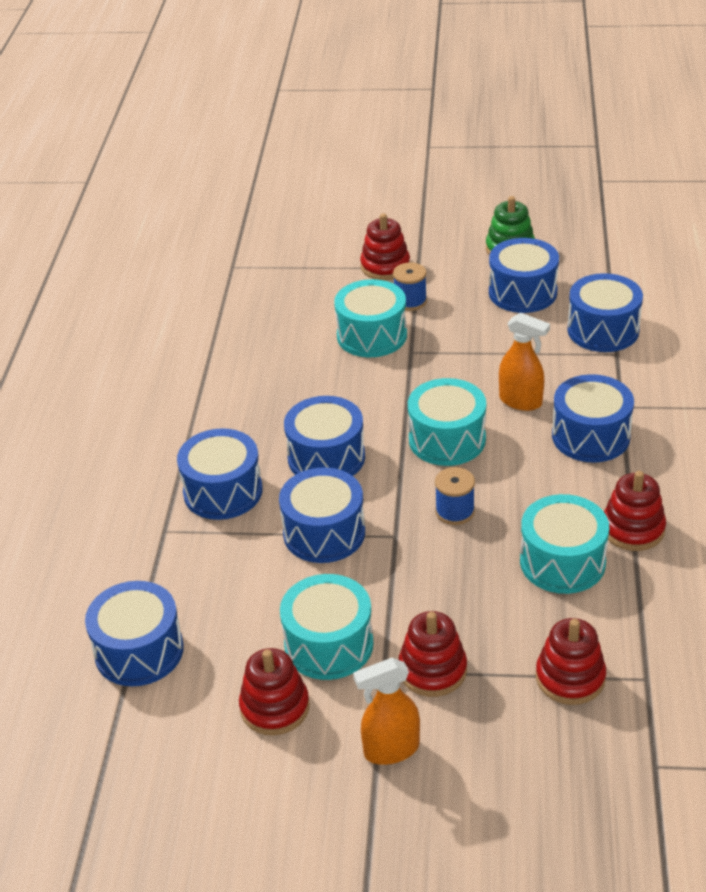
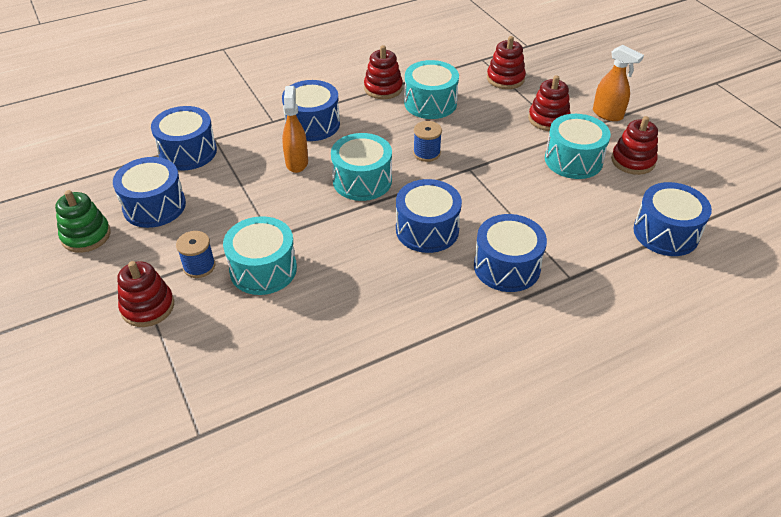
camera: 125 degrees left, 5 degrees up
(324, 533) = (496, 199): blue drum -> none

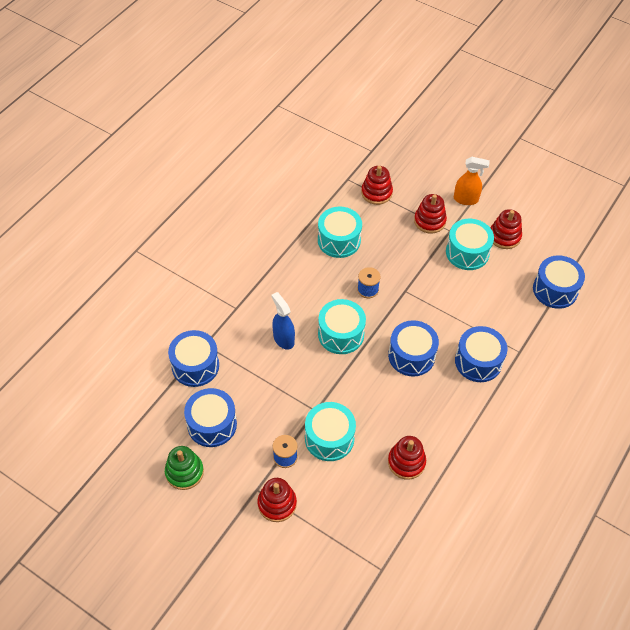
camera: 30 degrees left, 10 degrees up
(297, 162) = (283, 339): orange spray bottle -> blue spray bottle
(312, 124) = (268, 298): blue drum -> none
(383, 88) = (294, 240): red stacking toy -> red stacking toy (406, 462)

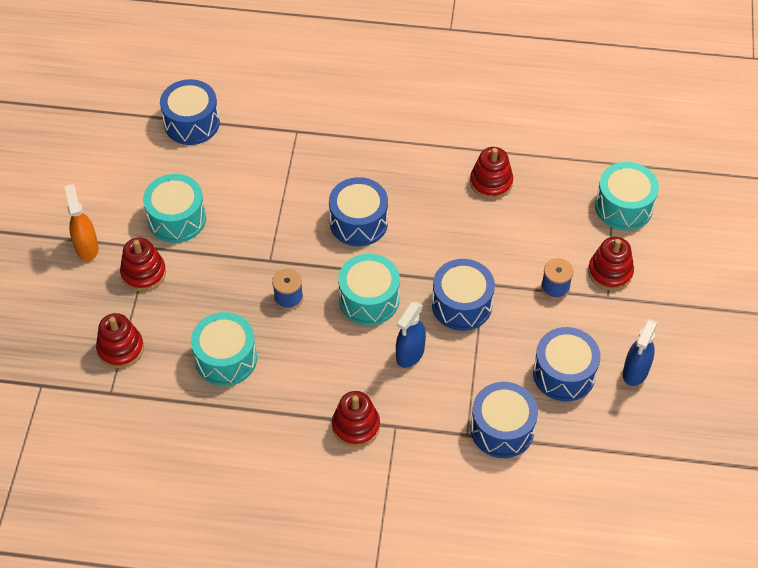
camera: 115 degrees left, 0 degrees up
(184, 472) = (635, 372): green stacking toy -> blue spray bottle
(329, 438) = (507, 257): turquoise drum -> turquoise drum (623, 207)
(478, 361) = (331, 162): blue drum -> blue drum (462, 304)
(504, 236) = (132, 190): red stacking toy -> red stacking toy (356, 426)

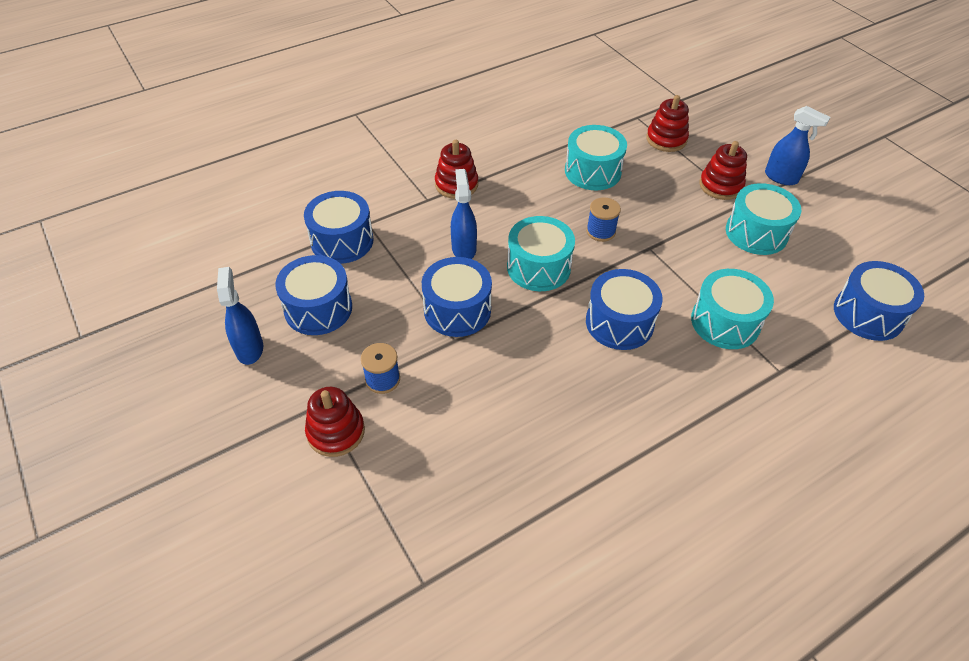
camera: 140 degrees right, 5 degrees down
(87, 247) = (781, 177): orange spray bottle -> blue spray bottle
(491, 182) = (542, 450): red stacking toy -> none
(623, 207) = (371, 526): turquoise drum -> turquoise drum (725, 322)

